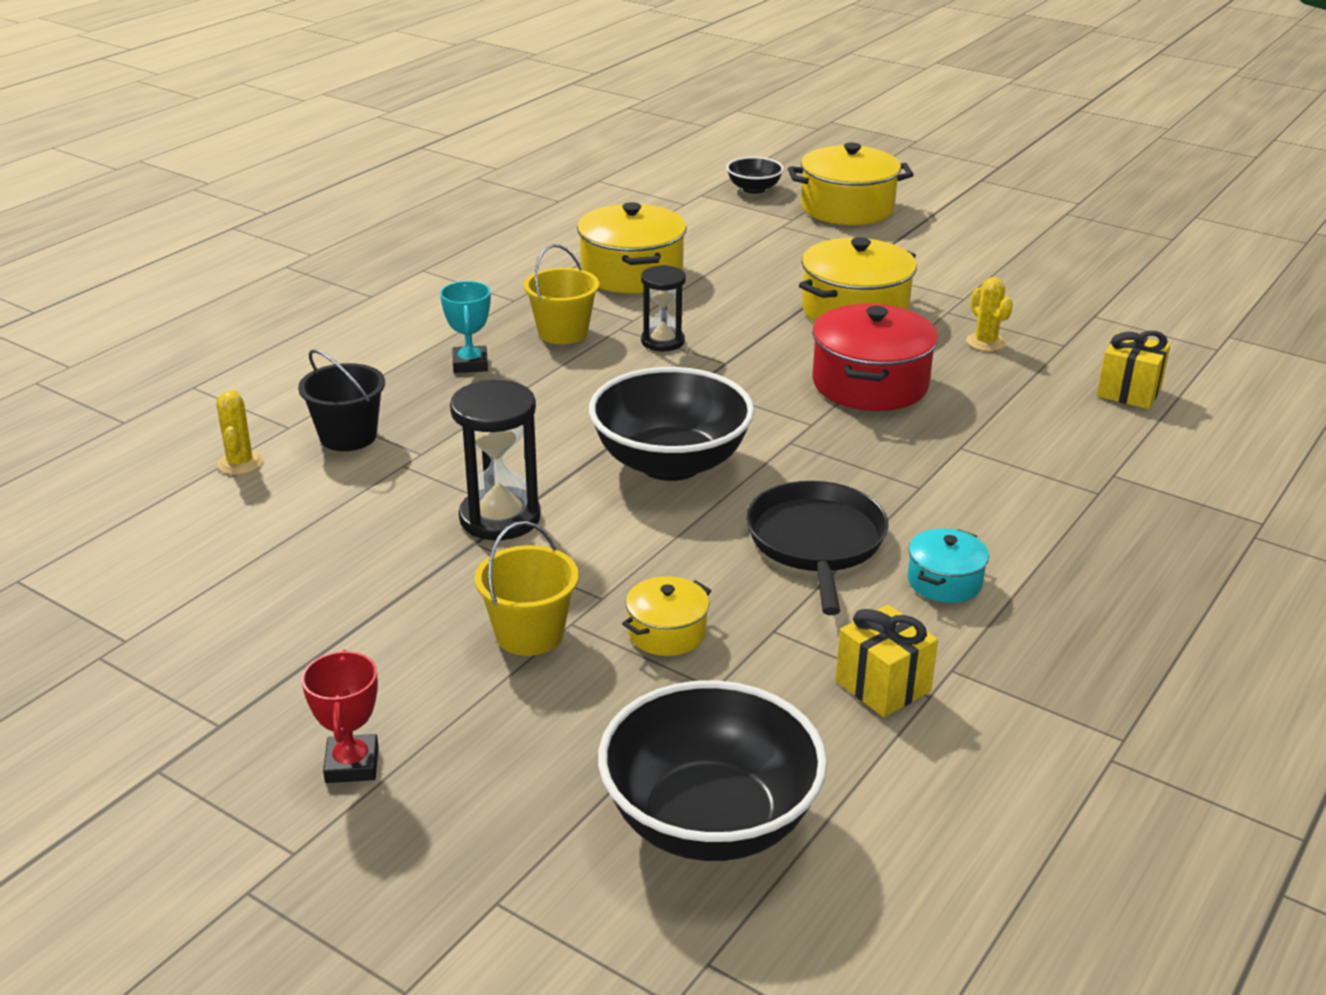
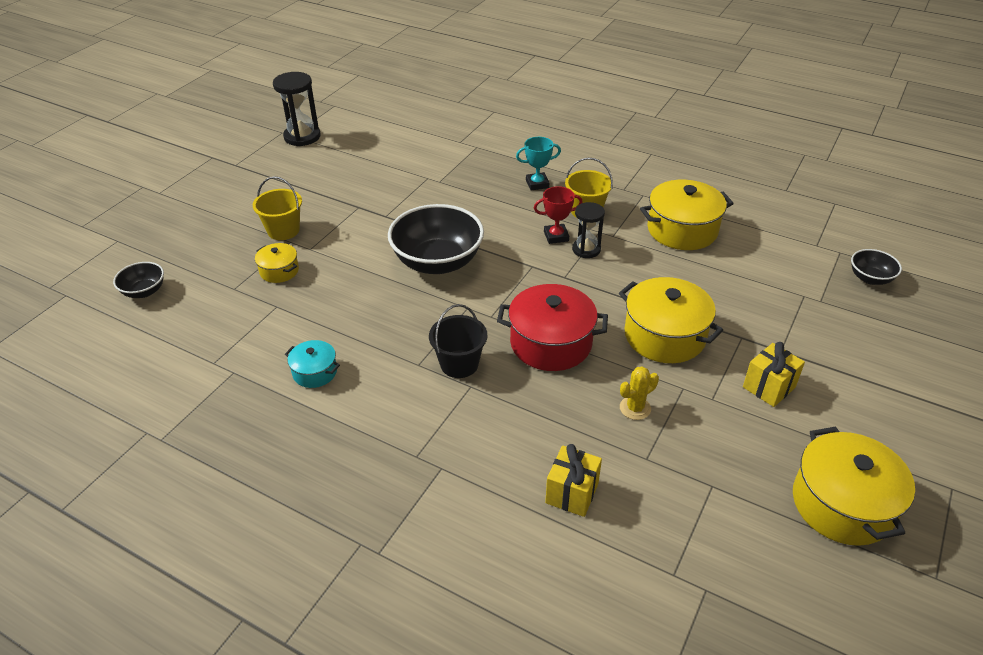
camera: 85 degrees right, 10 degrees up
(240, 463) = (425, 135): yellow cactus -> none
(348, 436) = (453, 159): black bucket -> black bucket (459, 364)
(352, 764) = (204, 197): red trophy -> red trophy (556, 236)
(500, 518) = (380, 211): black hourglass -> black hourglass (302, 137)
(710, 821) = (144, 291): black bowl -> black bowl, size x0.49
(816, 542) = (357, 320): black pan -> none
(847, 208) = (863, 331): yellow pot -> yellow pot (842, 504)
(883, 686) = (224, 345): yellow gift -> yellow gift (769, 387)

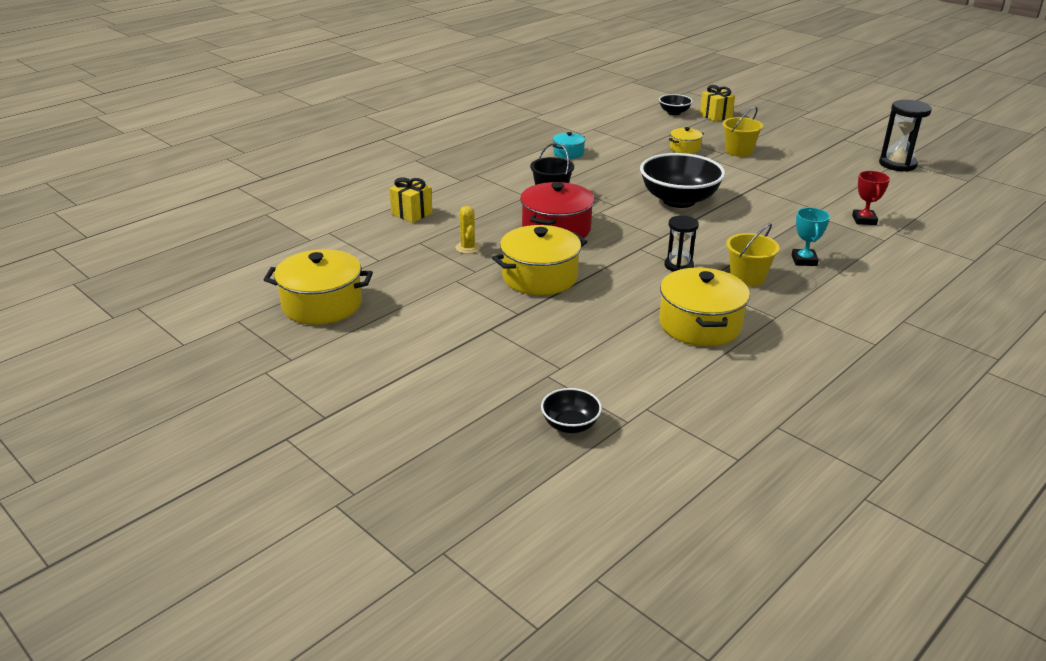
camera: 105 degrees right, 10 degrees down
(556, 236) = (704, 255): red trophy -> red trophy (864, 220)
(769, 387) = (451, 309): yellow gift -> yellow gift (715, 116)

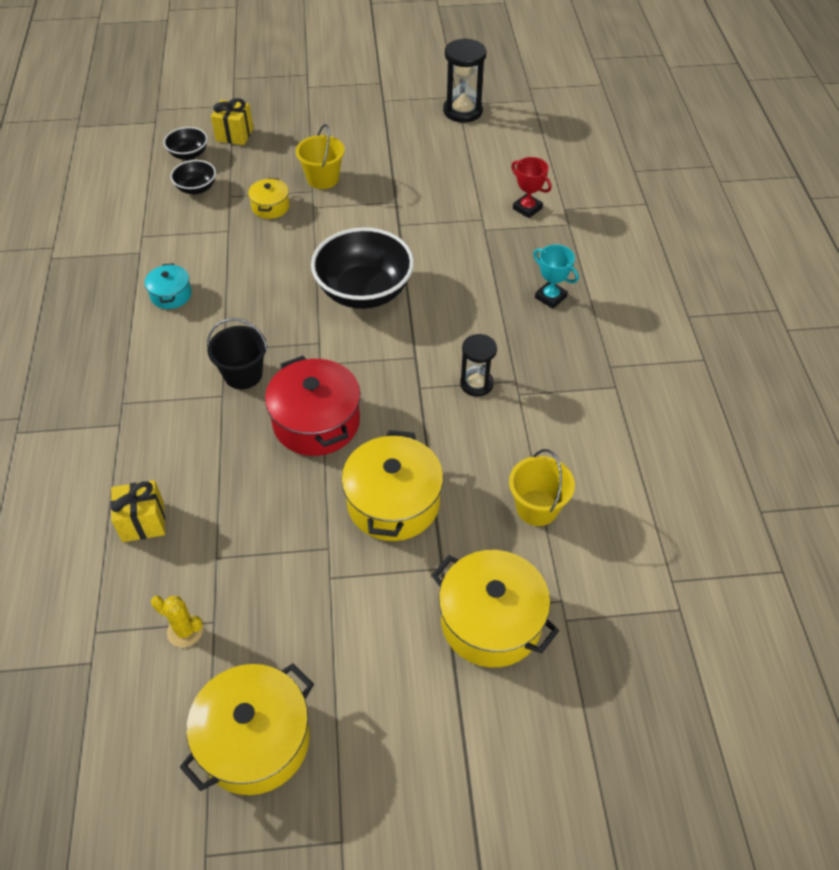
camera: 50 degrees left, 20 degrees up
(468, 248) = (274, 522): yellow cactus -> yellow cactus (185, 631)
(570, 425) = (653, 657): black bowl -> black bowl (196, 188)
(700, 325) = (583, 446): yellow pot -> yellow pot (491, 621)
(747, 277) = (541, 354): yellow bucket -> yellow bucket (537, 508)

